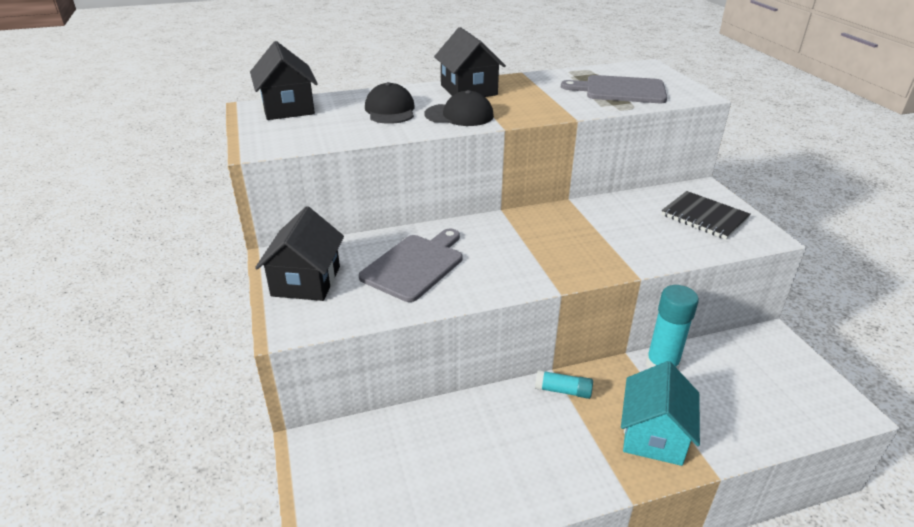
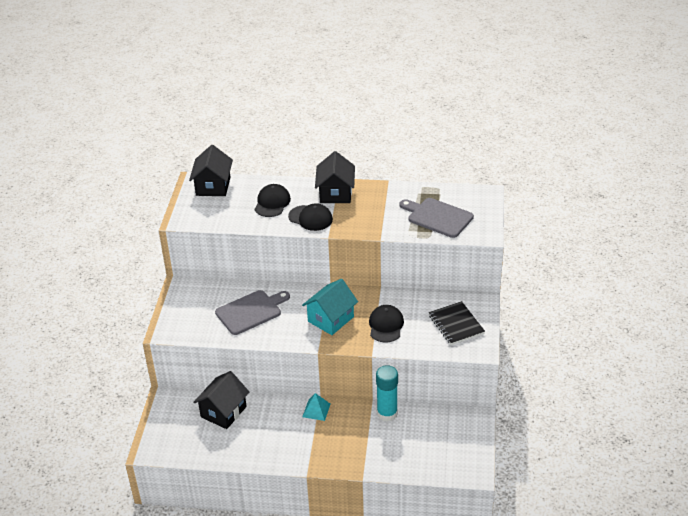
camera: 25 degrees right, 5 degrees up
(306, 281) = (187, 306): black house -> black house (223, 412)
(563, 391) = (316, 410): turquoise glue stick -> turquoise pyramid
(620, 238) = (386, 325): none -> black cap
(653, 435) = (346, 449): turquoise house -> turquoise house (331, 319)

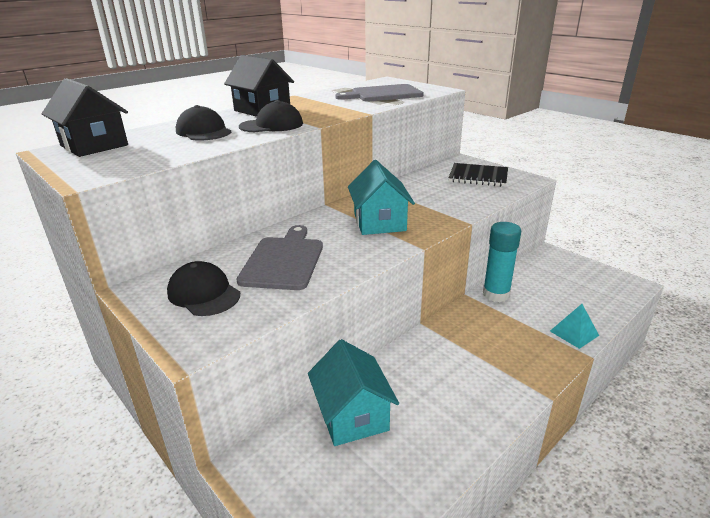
camera: 50 degrees left, 10 degrees down
(223, 412) = (352, 415): black house -> turquoise house
(316, 410) = (440, 336): turquoise pyramid -> turquoise pyramid (574, 333)
(386, 325) = (433, 202): black cap -> black cap (203, 293)

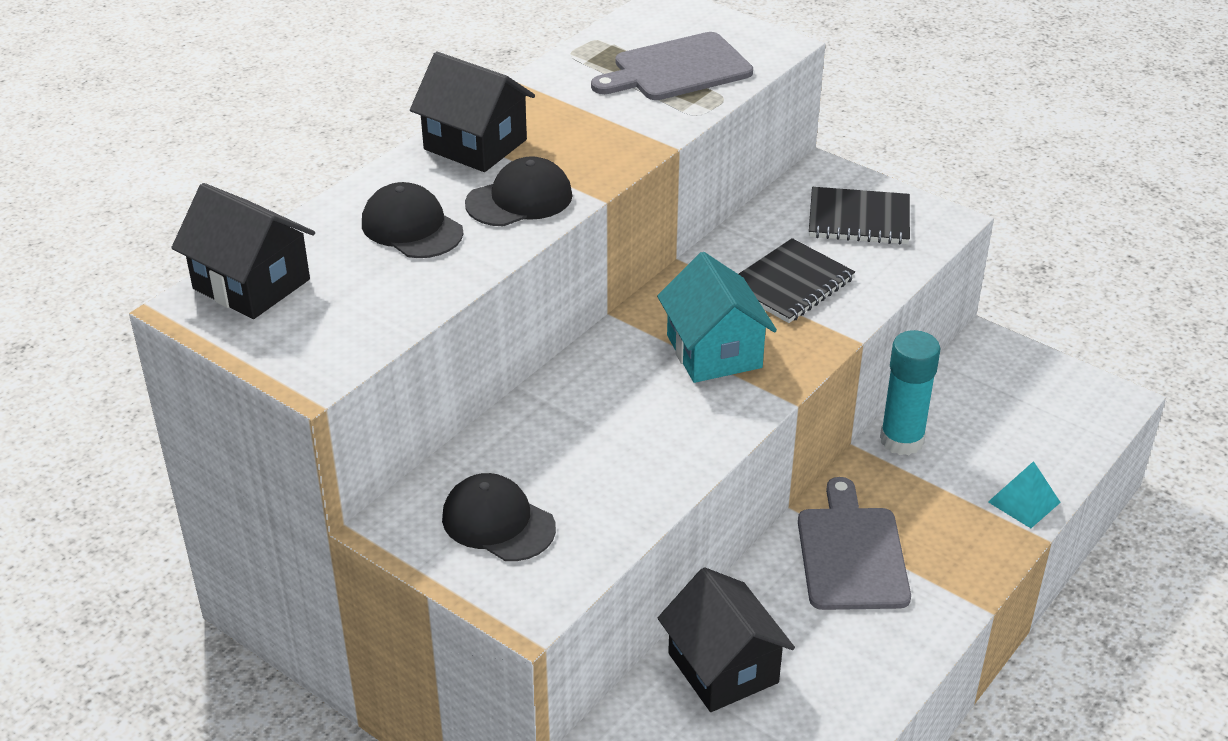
camera: 10 degrees left, 10 degrees up
(284, 261) = (589, 448): grey cutting board -> grey cutting board (851, 553)
(352, 415) = (723, 668): turquoise house -> black house
(433, 198) = (790, 284): none -> black notebook

